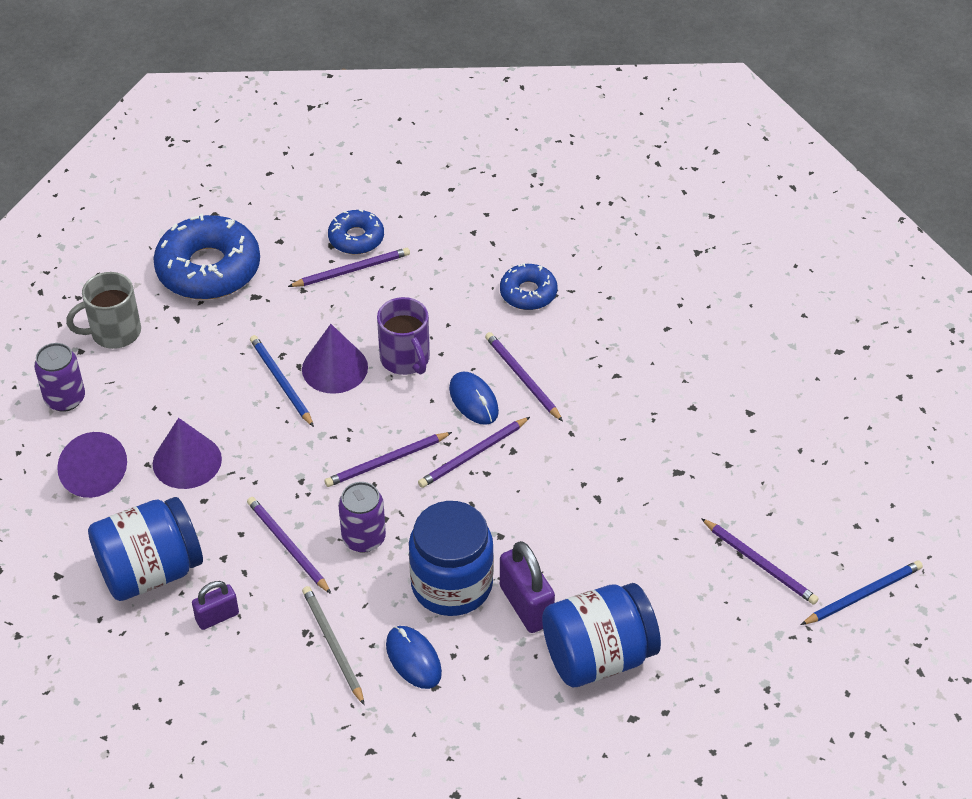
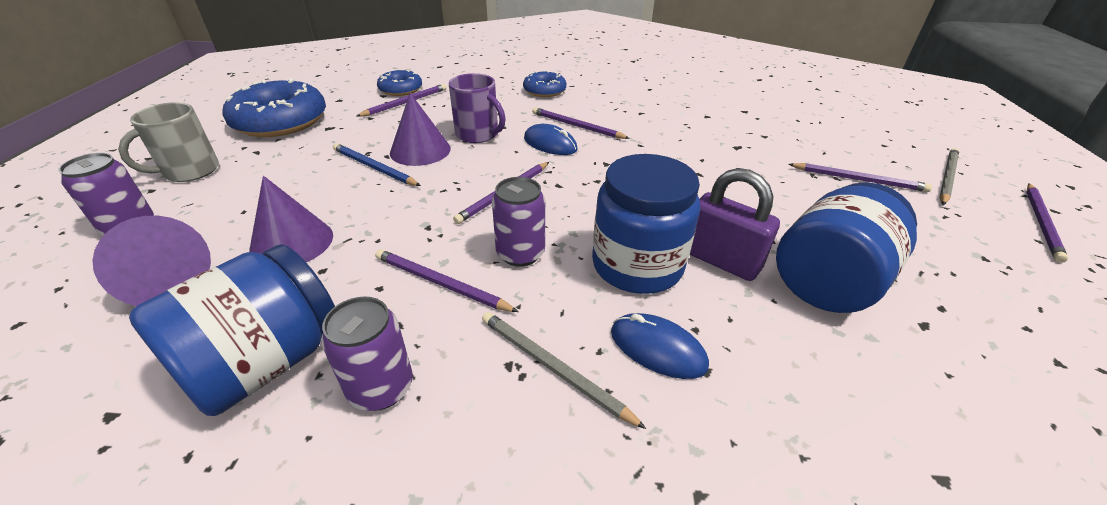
camera: 25 degrees left, 10 degrees down
(217, 617) = (381, 388): purple padlock -> purple can
(473, 455) = (576, 173): purple pencil -> purple pencil (1041, 223)
(863, 594) = (947, 178): blue pencil -> grey pencil

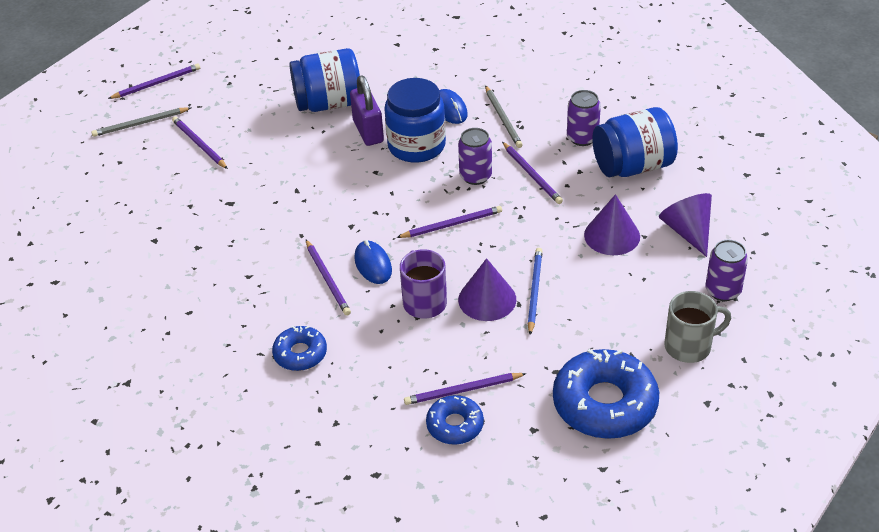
camera: 145 degrees left, 5 degrees up
(374, 167) = (534, 291): blue pencil -> blue pencil turned 150 degrees counterclockwise

